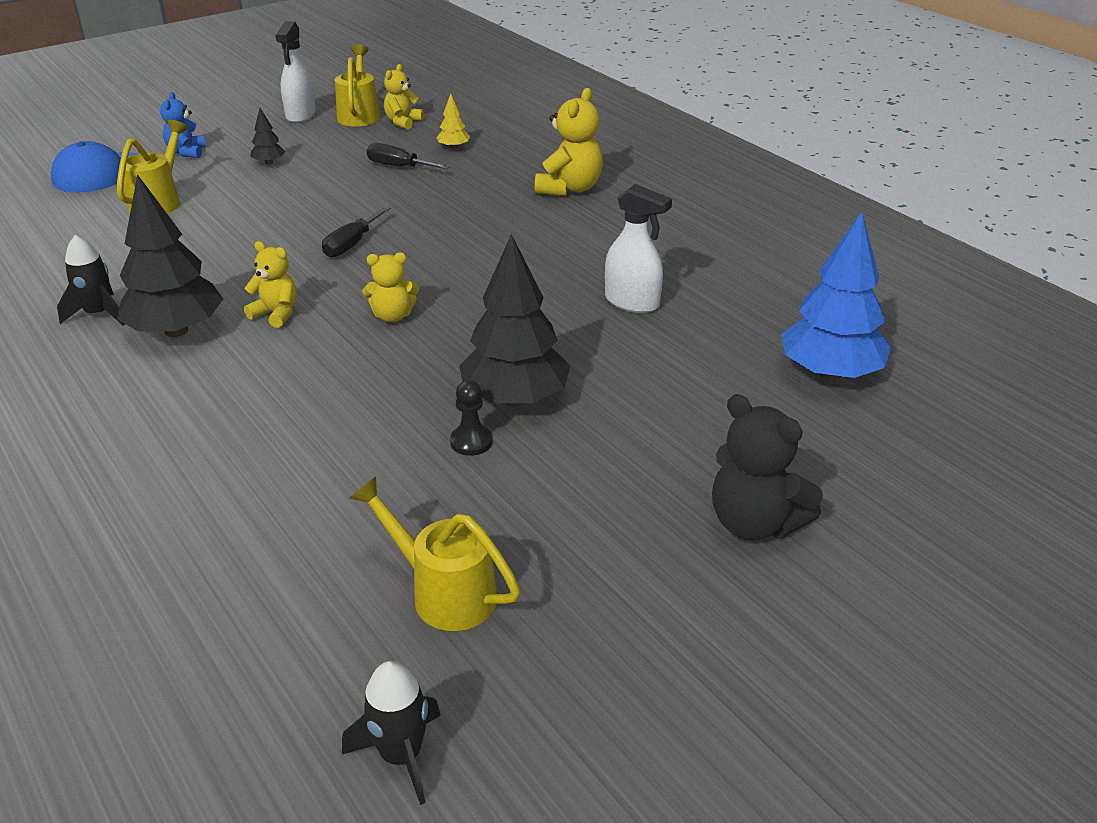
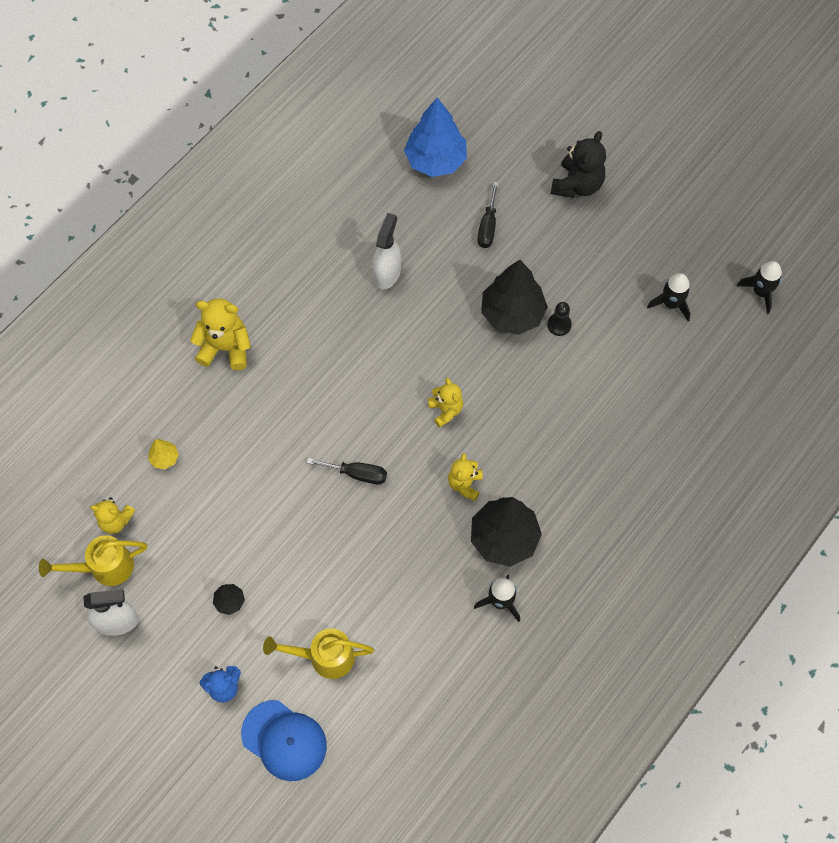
camera: 105 degrees left, 30 degrees up
(398, 166) = (213, 489): black screwdriver -> black screwdriver (488, 226)
(444, 592) = (671, 304): yellow watering can -> black rocket

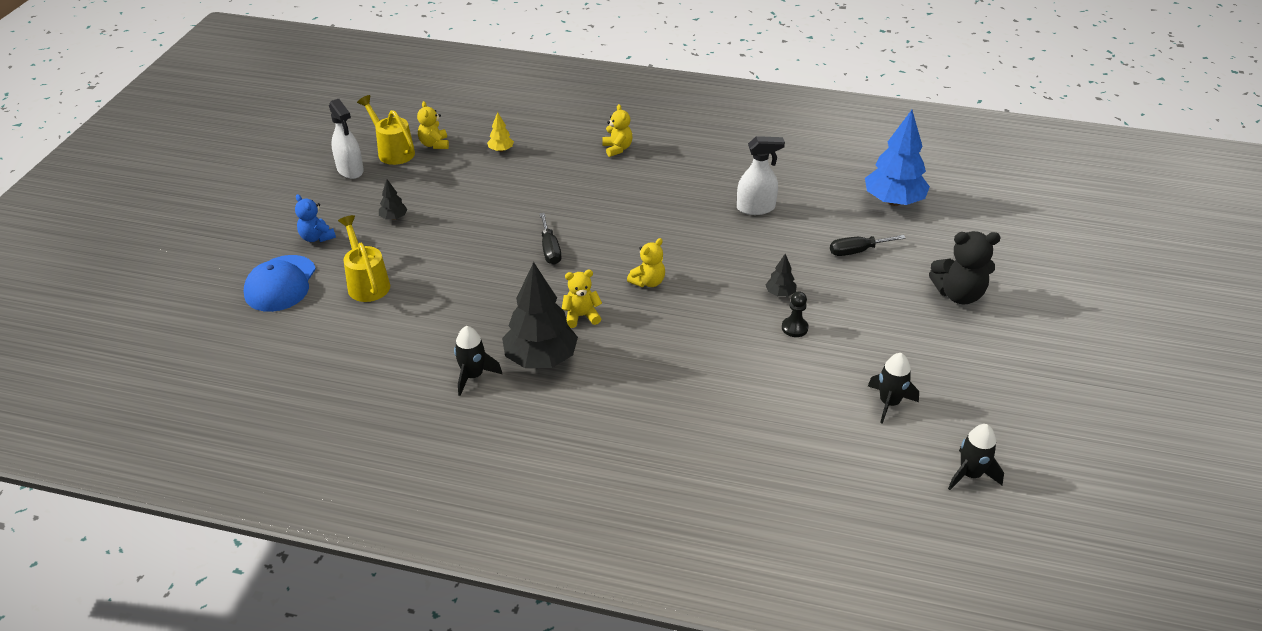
camera: 65 degrees right, 25 degrees down
(225, 348) = (617, 149): yellow teddy bear -> yellow teddy bear, size x0.63
(512, 314) = (780, 293): black tree -> black tree, size x0.44

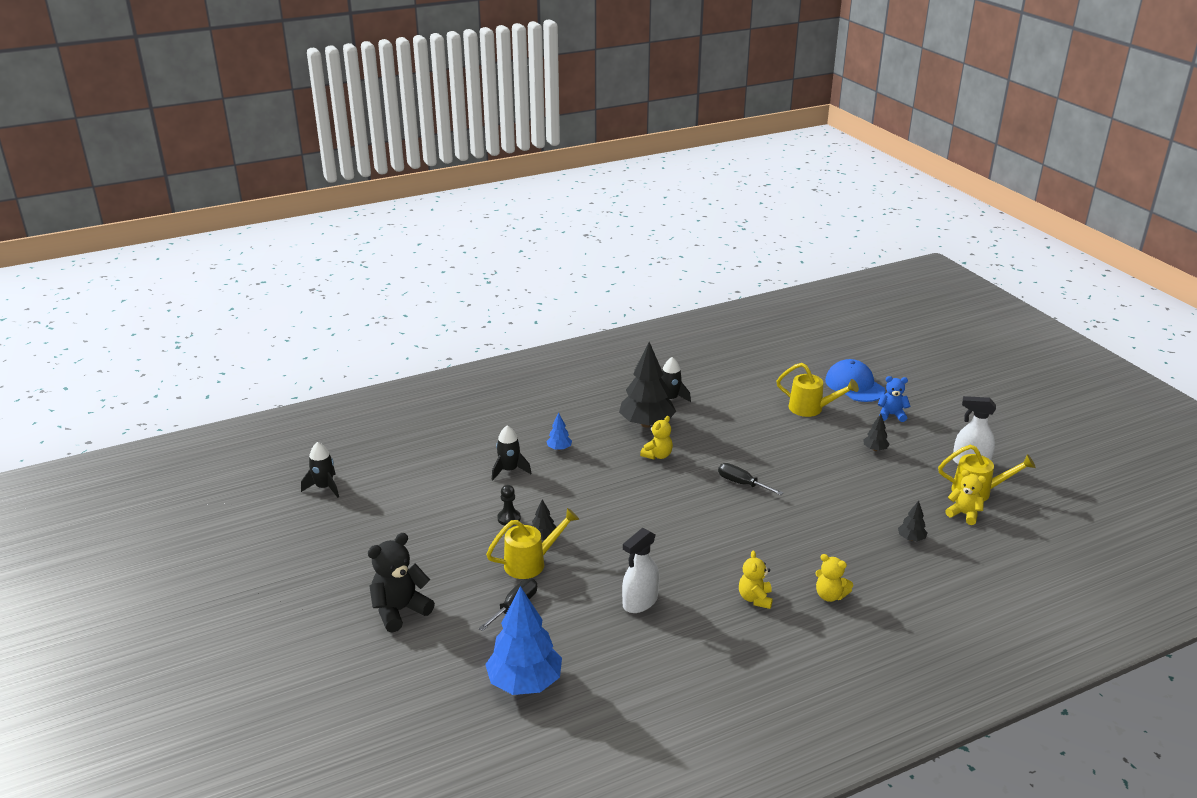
camera: 140 degrees right, 10 degrees down
(501, 150) = (911, 538): yellow tree -> black tree
(648, 282) = (645, 497): yellow teddy bear -> yellow teddy bear (755, 598)
(666, 380) = (559, 448): none -> blue tree
(812, 277) = (531, 563): none -> yellow watering can
(889, 403) = (403, 502): black rocket -> black rocket (509, 470)

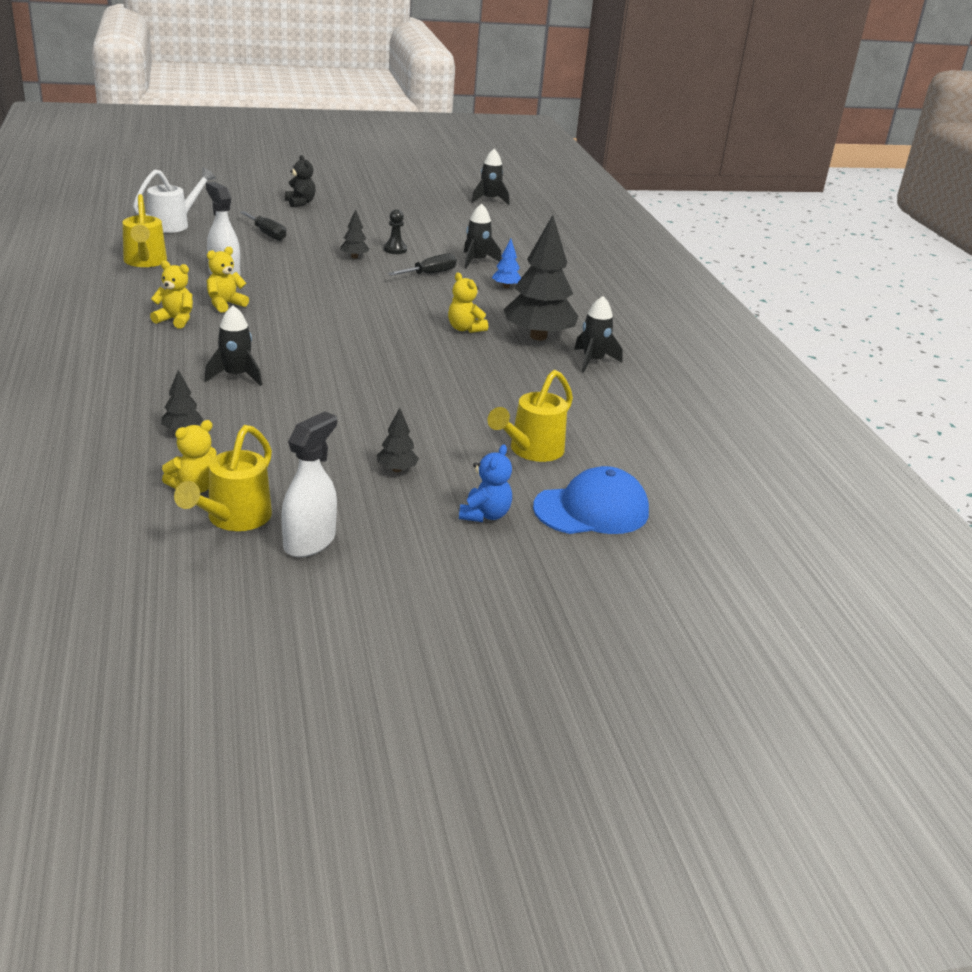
camera: 100 degrees right, 0 degrees up
(400, 610) = (300, 203): black teddy bear -> black teddy bear, size x0.63
(524, 682) = (174, 224): blue tree -> white watering can
(531, 563) = (320, 247): yellow watering can -> yellow watering can (145, 262)
(742, 483) = (377, 360): black screwdriver -> black screwdriver (430, 274)
(820, 539) = (236, 376): none -> black rocket
(830, 595) = (139, 355): yellow teddy bear -> yellow teddy bear (225, 304)

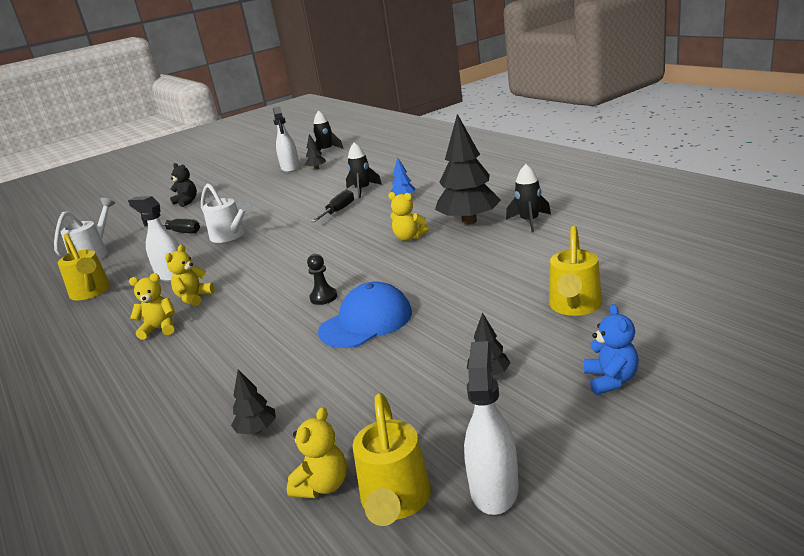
camera: 15 degrees left, 5 degrees down
(236, 376) = (260, 354): black rocket -> none
(308, 257) = (231, 236): none -> white watering can
(354, 257) = (267, 222): black tree -> black tree (316, 168)
(395, 249) = (293, 205): black pawn -> black pawn (323, 297)
(433, 206) = (290, 168): none -> white spray bottle
(591, 510) = (684, 333): blue cap -> blue cap (366, 322)

